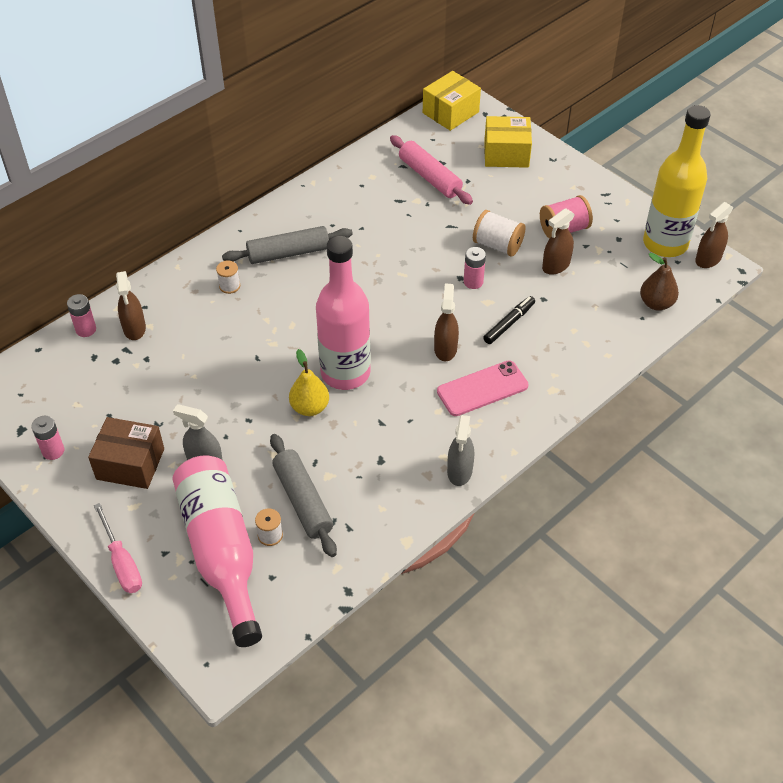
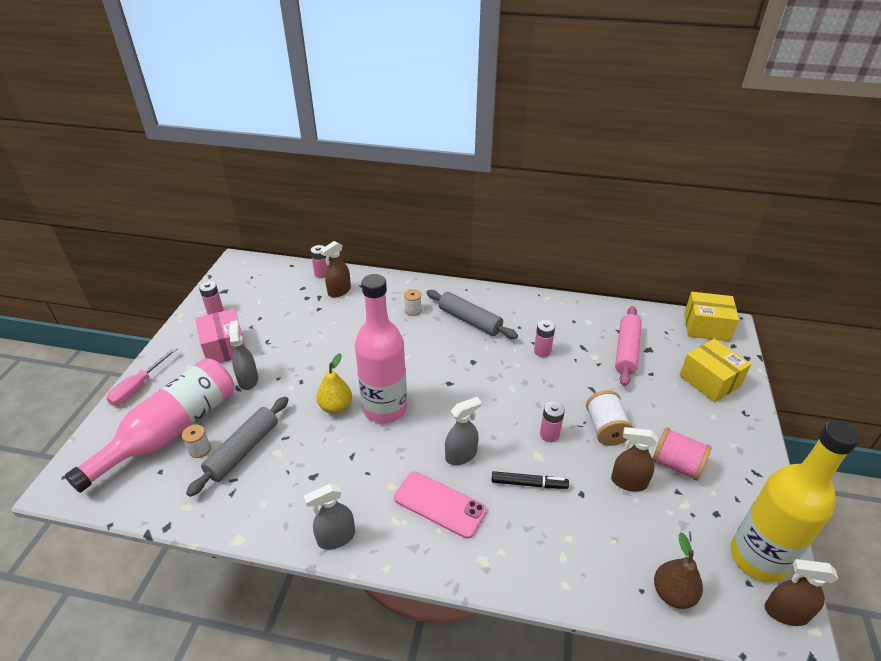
camera: 55 degrees right, 10 degrees down
(130, 464) = (225, 347): brown box -> pink box
(378, 229) = (542, 351): none -> pink battery
(445, 349) = (461, 455): brown spray bottle -> grey spray bottle

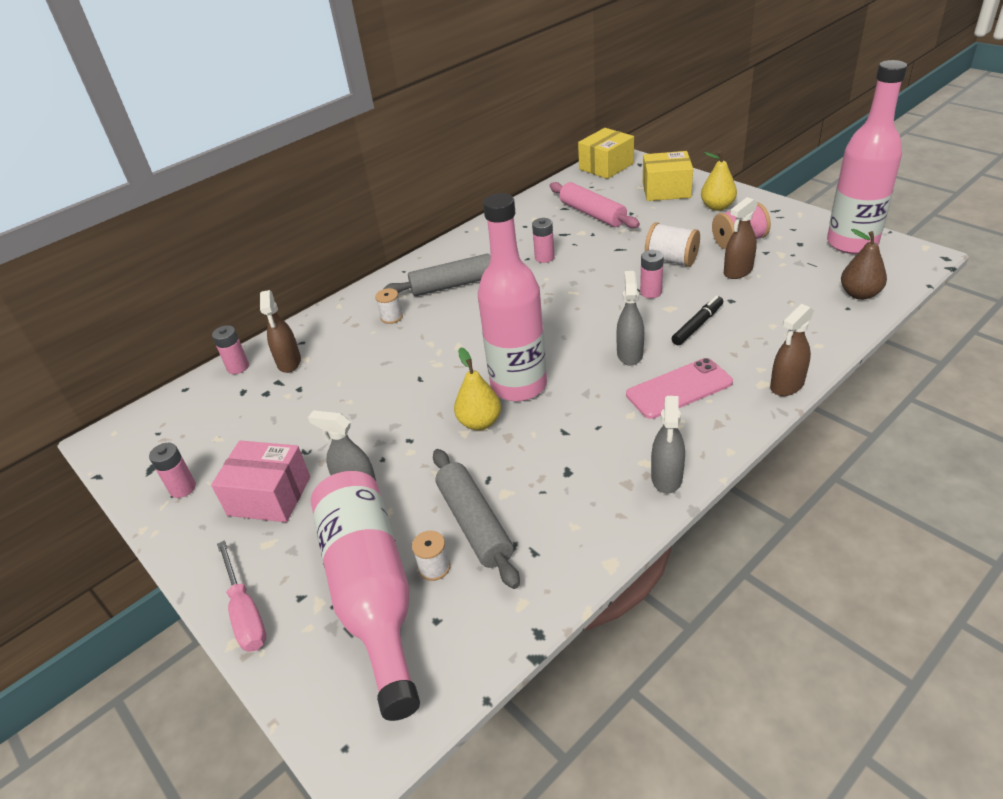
camera: 50 degrees left, 0 degrees up
(718, 427) = (717, 207): none -> yellow pear
(758, 558) = (852, 243): yellow bottle -> pink bottle
(785, 612) = (904, 252): brown spray bottle -> brown spray bottle (787, 385)

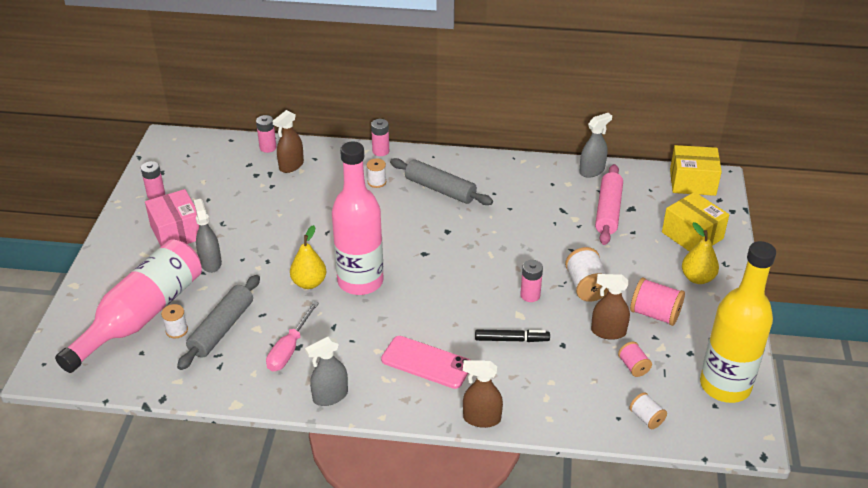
camera: 45 degrees right, 0 degrees up
(245, 613) = (94, 276): pink screwdriver -> pink screwdriver (289, 349)
(544, 257) = (519, 216): pink battery -> pink battery (380, 151)
(630, 354) = (443, 319): grey spray bottle -> grey spray bottle (592, 171)
(791, 276) = (633, 366): none -> pink spool
(852, 243) = (725, 386): pink bottle -> yellow bottle
(859, 294) = (646, 418): brown pear -> white spool

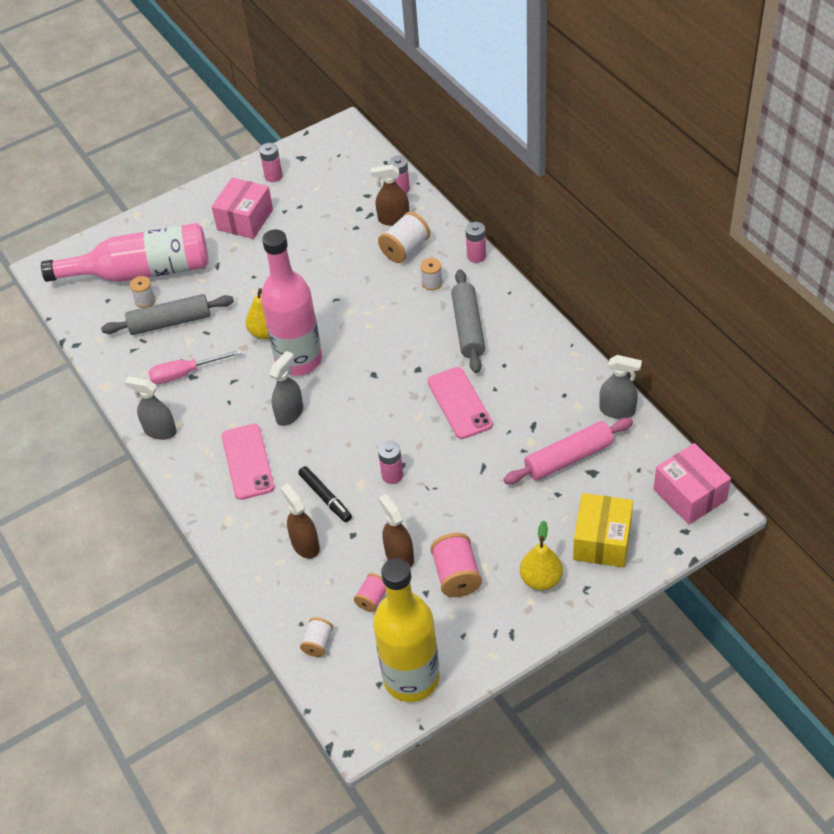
camera: 55 degrees right, 10 degrees up
(210, 263) = (231, 263): grey spray bottle -> grey spray bottle (289, 414)
(481, 418) = (219, 535): brown spray bottle -> brown spray bottle (305, 545)
(503, 229) = (459, 403): none -> pink phone
(586, 286) = (443, 506): white spool -> white spool (405, 249)
(692, 182) = (690, 494): yellow box -> pink box

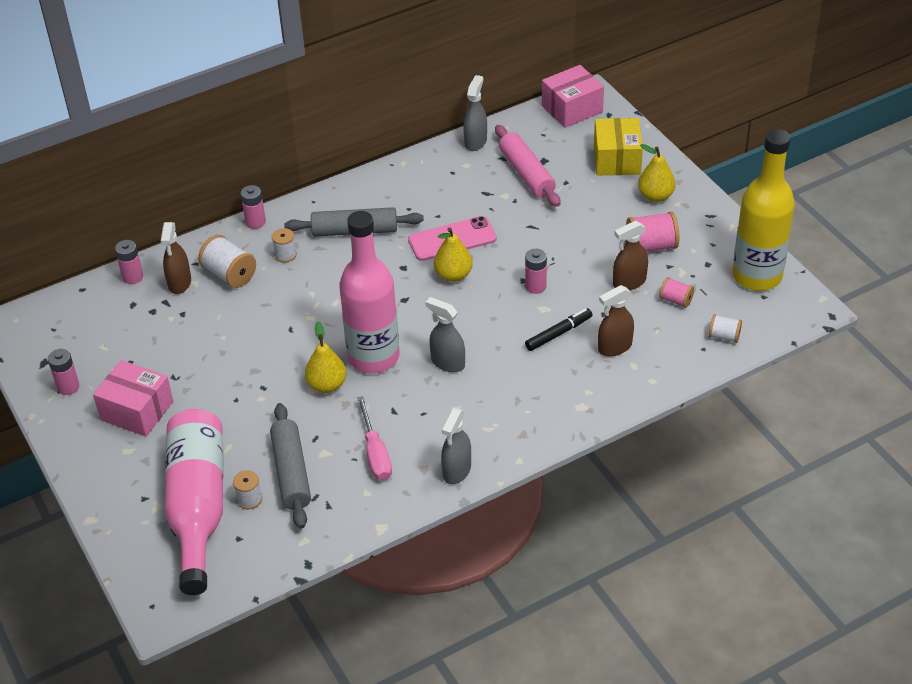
camera: 90 degrees left, 5 degrees down
(247, 462) = (508, 394): pink phone -> none
(407, 408) = (453, 275): none -> yellow pear
(602, 541) = (617, 159): yellow box -> yellow box turned 75 degrees clockwise

